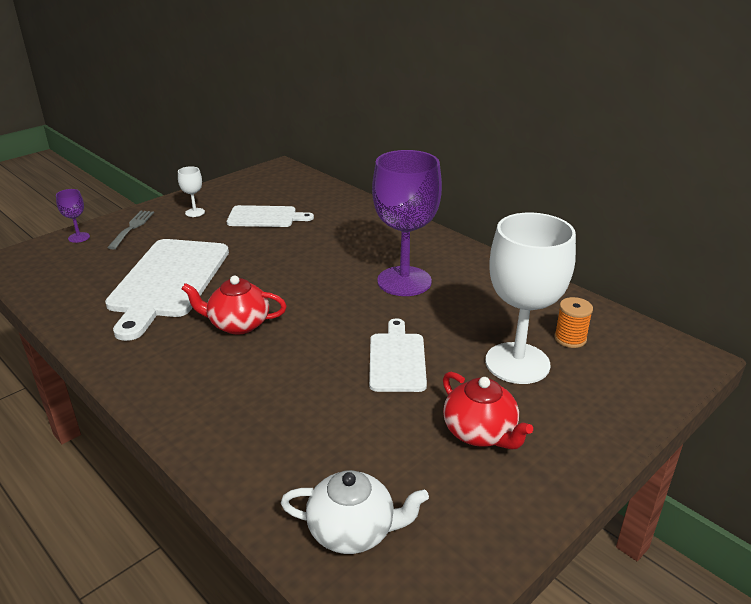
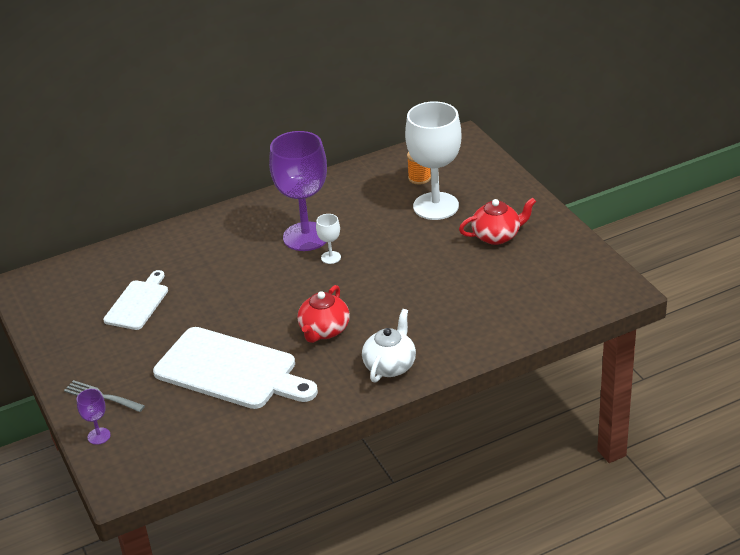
camera: 70 degrees left, 5 degrees up
(195, 212) = (94, 351): white goblet -> white goblet (331, 257)
(353, 531) = (558, 297): white teapot -> white teapot (390, 366)
(397, 359) = (408, 257): white cutting board -> none

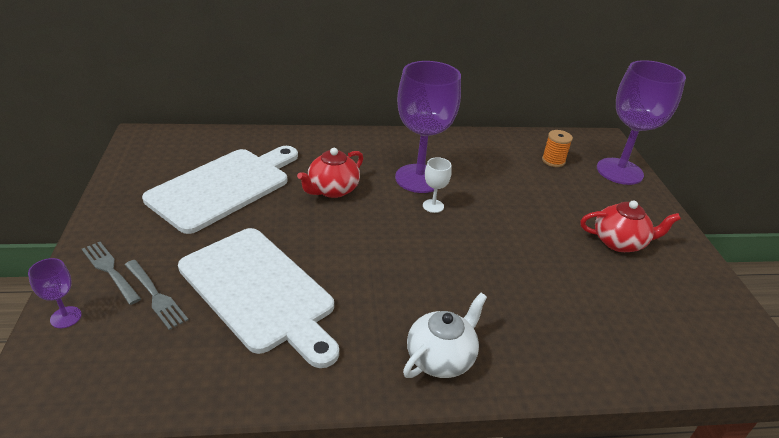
camera: 15 degrees right, 0 degrees up
(138, 303) = (224, 187): white cutting board -> white cutting board, size x1.77
(153, 400) = (155, 296): none -> grey fork
(324, 331) = (386, 282): red teapot -> red teapot (332, 190)
(436, 206) = (561, 191): white goblet -> none
(482, 168) = (619, 171): none -> purple goblet

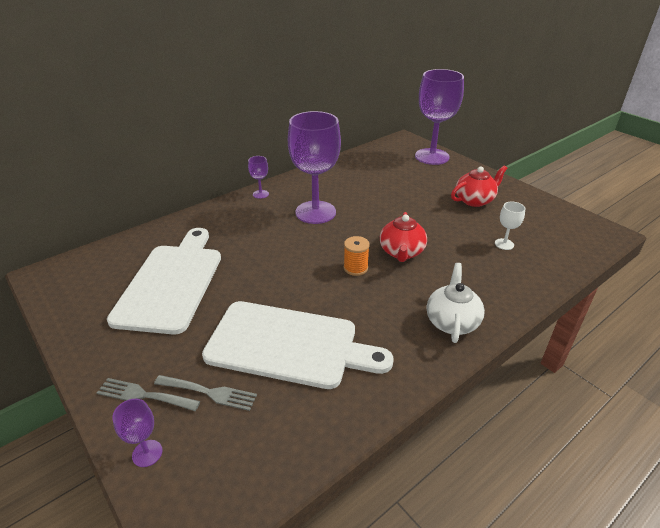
camera: 30 degrees left, 0 degrees up
(332, 190) = (262, 247): red teapot -> red teapot (401, 252)
(384, 138) = (260, 194): none -> purple goblet
(433, 206) = (345, 227): white goblet -> white goblet (504, 244)
(553, 161) = (388, 165): orange spool -> orange spool (355, 268)

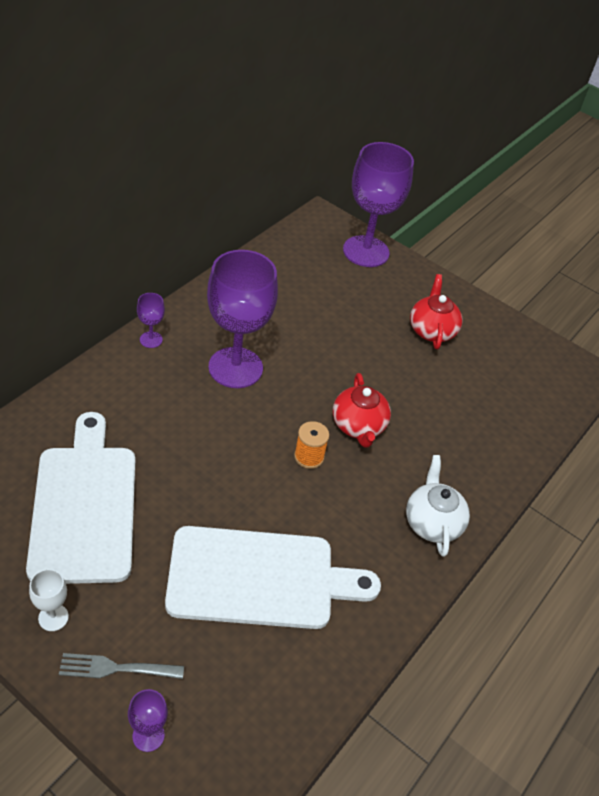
camera: 20 degrees left, 10 degrees up
(209, 392) = (189, 653): grey fork -> none
(475, 200) = (432, 330): red teapot -> red teapot turned 45 degrees counterclockwise
(504, 244) = (474, 401): white goblet -> white goblet (53, 617)

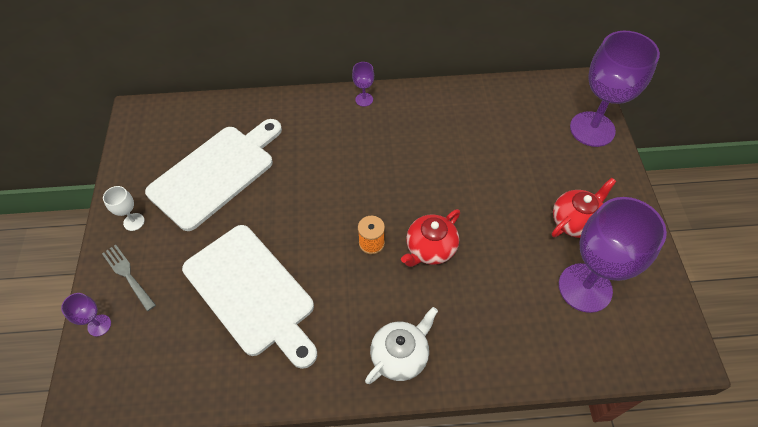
camera: 55 degrees right, 10 degrees up
(235, 368) = (394, 151): purple goblet -> purple goblet (585, 287)

